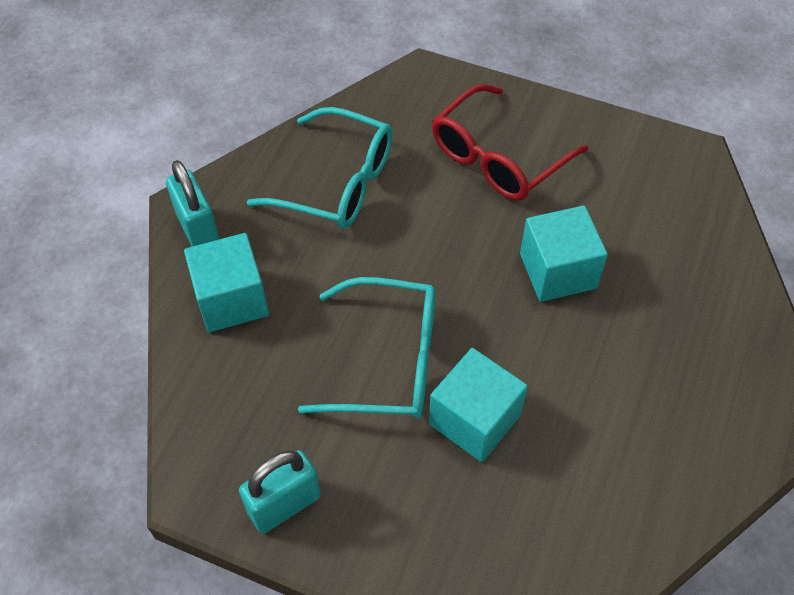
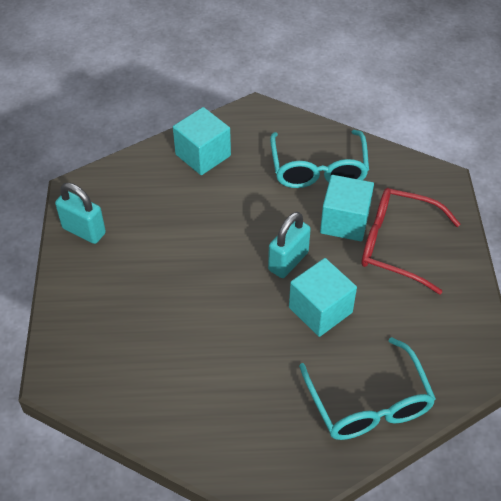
camera: 65 degrees right, 5 degrees down
(198, 229) = (243, 120): turquoise padlock -> turquoise padlock (288, 261)
(387, 361) = (200, 242): turquoise glasses -> turquoise glasses (368, 402)
(474, 419) = (181, 301): turquoise cube -> turquoise cube (344, 221)

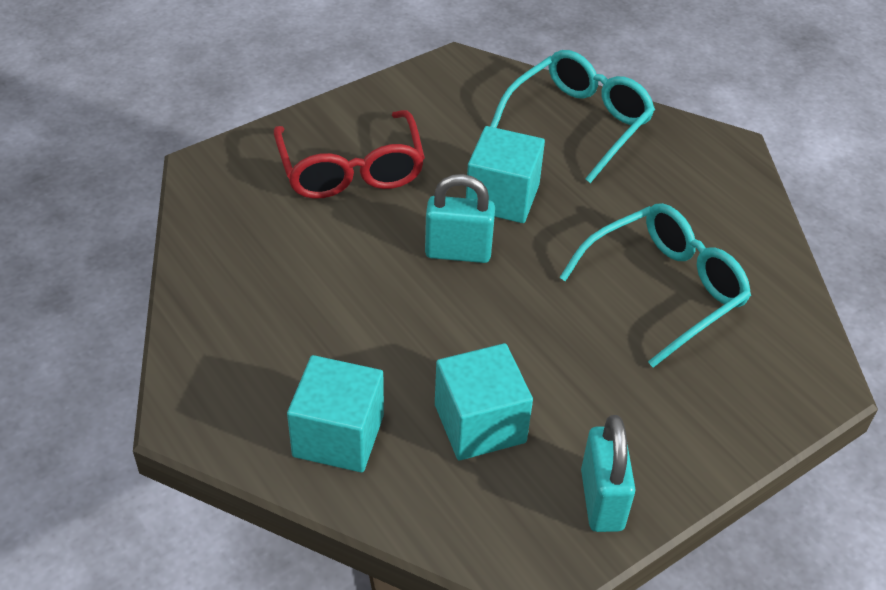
camera: 125 degrees left, 5 degrees down
(318, 169) = (271, 289): turquoise glasses -> turquoise glasses (663, 290)
(344, 221) = (350, 227): turquoise cube -> turquoise cube (480, 423)

